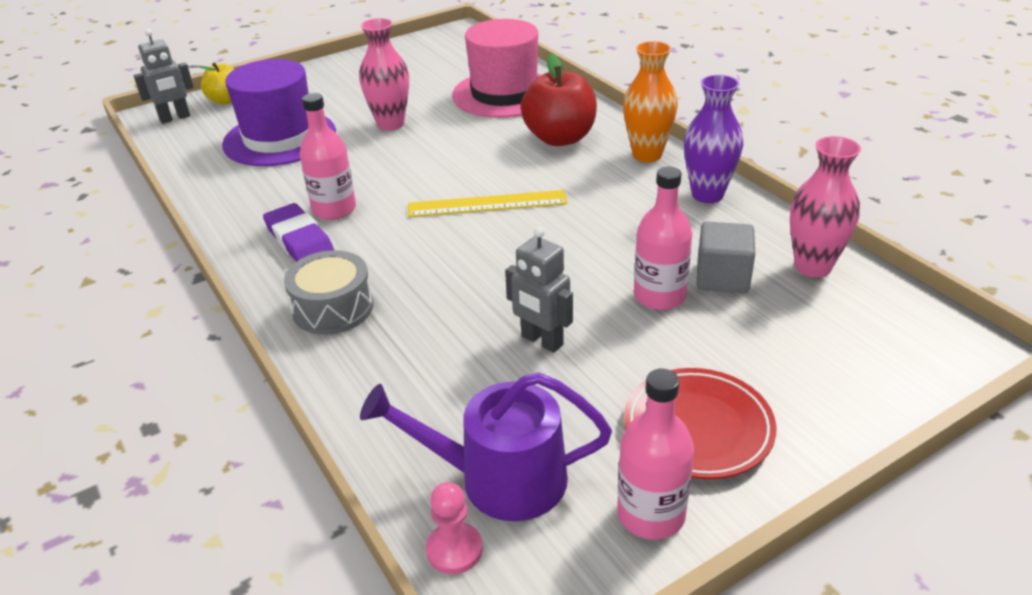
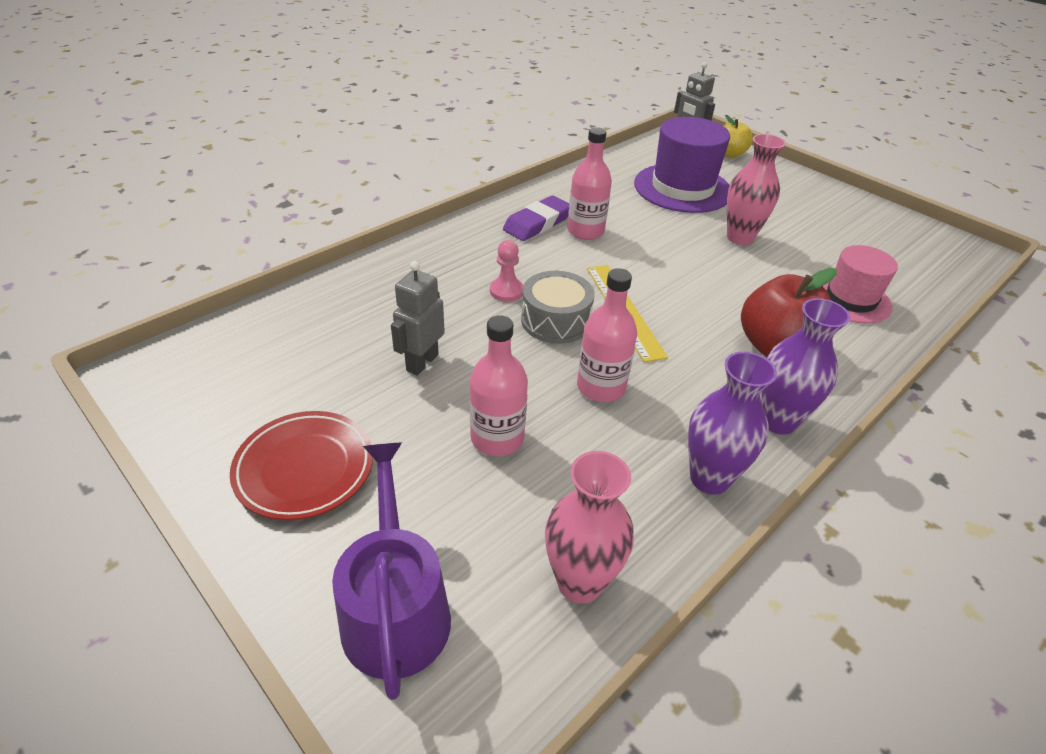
camera: 75 degrees right, 5 degrees up
(333, 308) = (454, 252): grey drum -> grey drum (555, 321)
(454, 550) = (202, 340): pink pawn -> pink pawn (506, 291)
(499, 479) = (263, 354): purple watering can -> purple watering can (395, 608)
(504, 94) = (850, 299): pink hat -> pink hat, size x0.65
(647, 155) = (778, 421): orange vase -> purple vase
(651, 514) = (211, 439): pink bottle -> pink bottle (601, 387)
(722, 277) = (539, 490): grey cube -> none

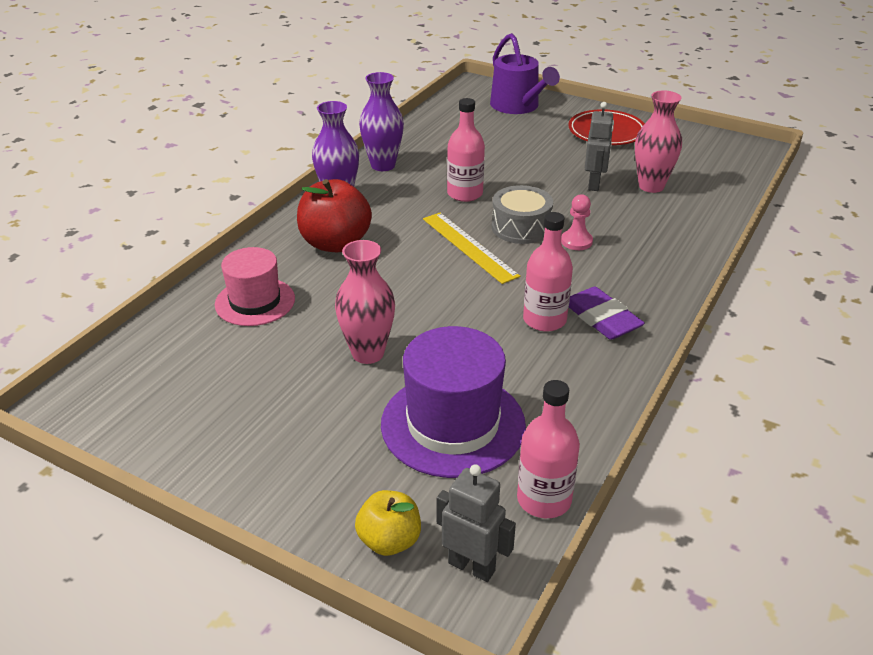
camera: 165 degrees right, 5 degrees down
(497, 438) = (515, 160): pink bottle -> pink bottle (544, 499)
(537, 223) = (601, 318): purple eraser -> purple eraser turned 60 degrees counterclockwise
(579, 582) = (441, 124): pink vase -> pink vase (651, 186)

